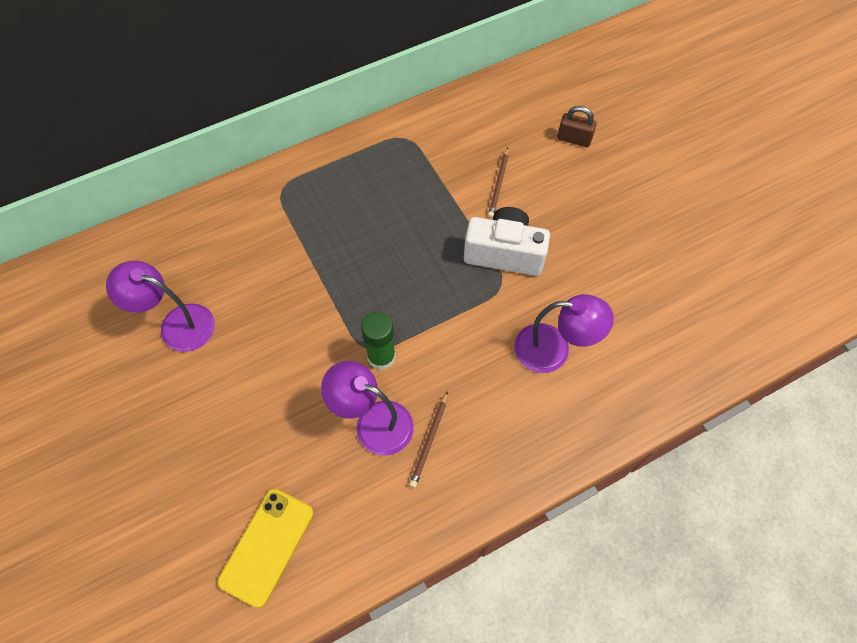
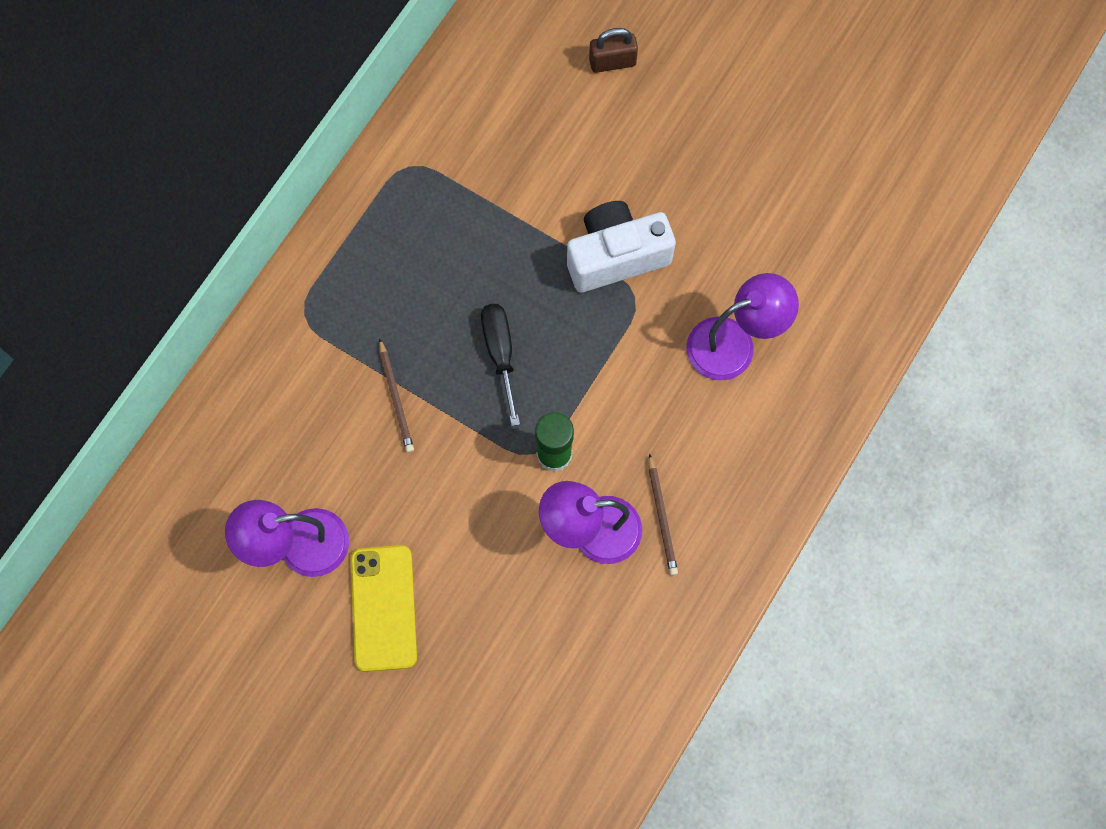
camera: 30 degrees left, 10 degrees up
(266, 546) = (564, 719): yellow phone -> yellow phone (383, 608)
(388, 274) = (500, 353): none -> black screwdriver
(498, 184) = (558, 170): brown pencil -> brown pencil (396, 398)

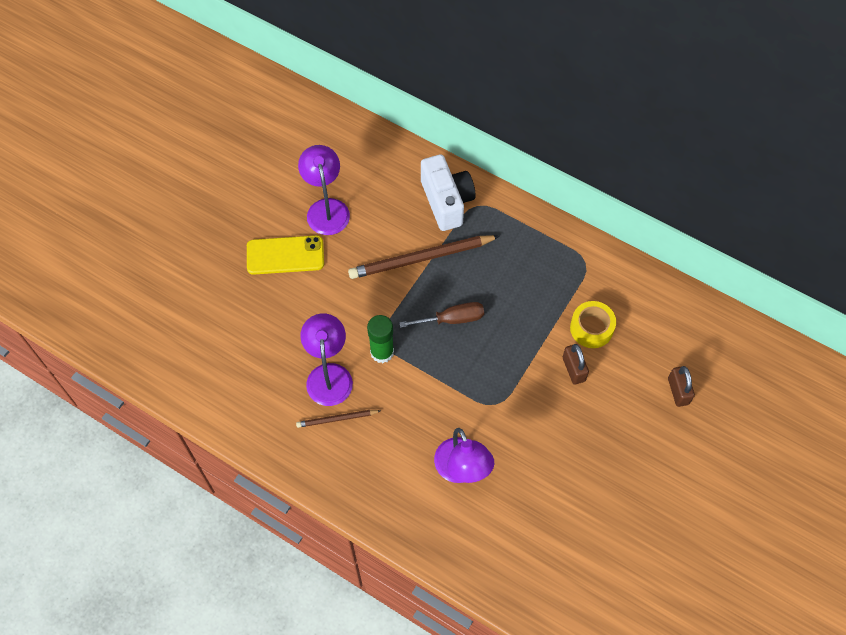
camera: 90 degrees right, 10 degrees down
(396, 398) = (421, 259): brown pencil -> brown pencil, size x1.96
(500, 353) = (452, 319): black screwdriver -> brown screwdriver
(516, 164) = (591, 328): none -> yellow tape
(580, 191) = (573, 369): none -> brown padlock
(616, 256) = (525, 392): white camera -> white camera (446, 201)

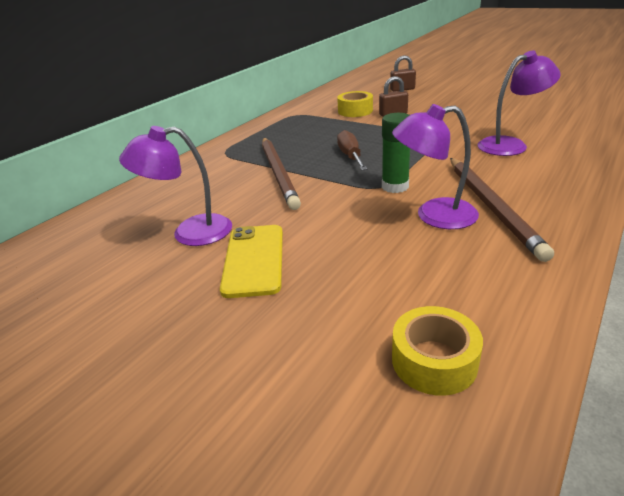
camera: 85 degrees left, 30 degrees down
(182, 351) = (434, 361): none -> yellow tape
(337, 419) = (492, 207): brown pencil -> brown pencil, size x1.96
(446, 201) = (213, 165): white camera -> none

